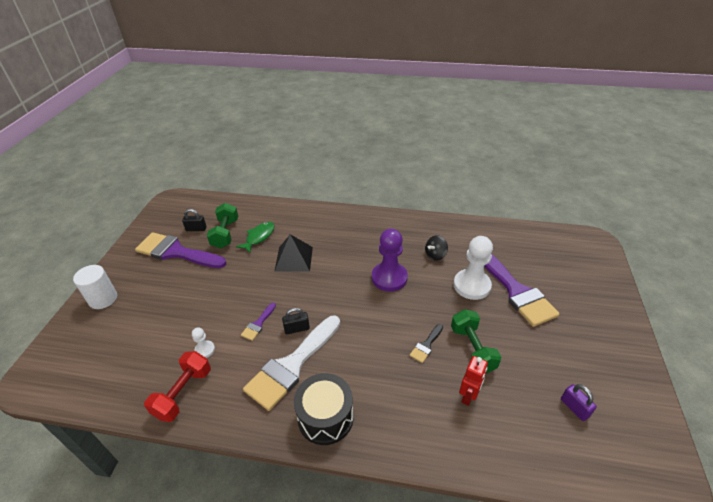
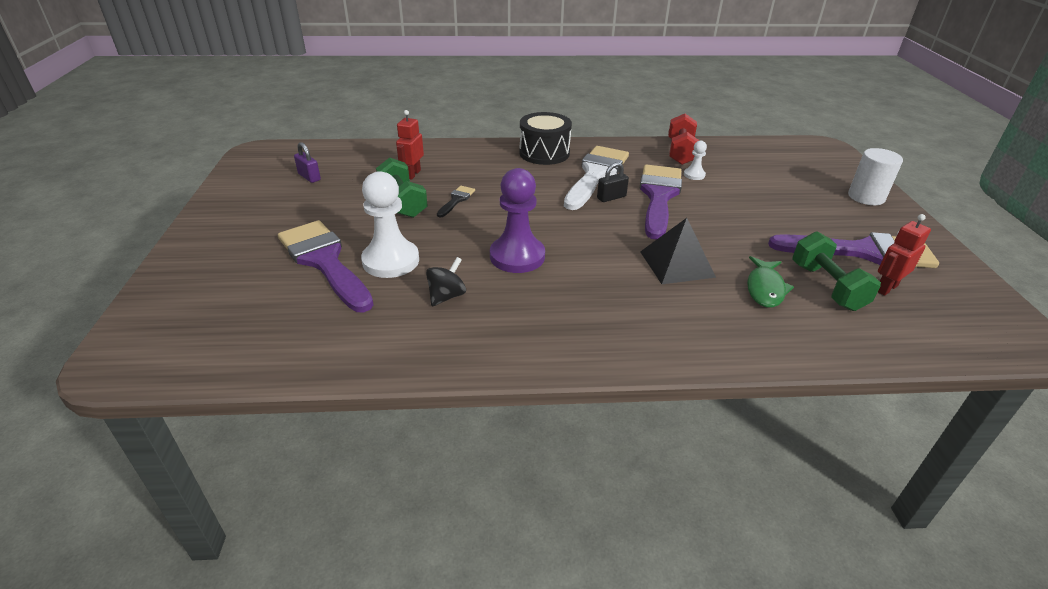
camera: 165 degrees right, 5 degrees down
(196, 229) = (886, 288): black padlock -> red robot
(258, 324) = (659, 197): purple brush -> purple brush, size x2.30

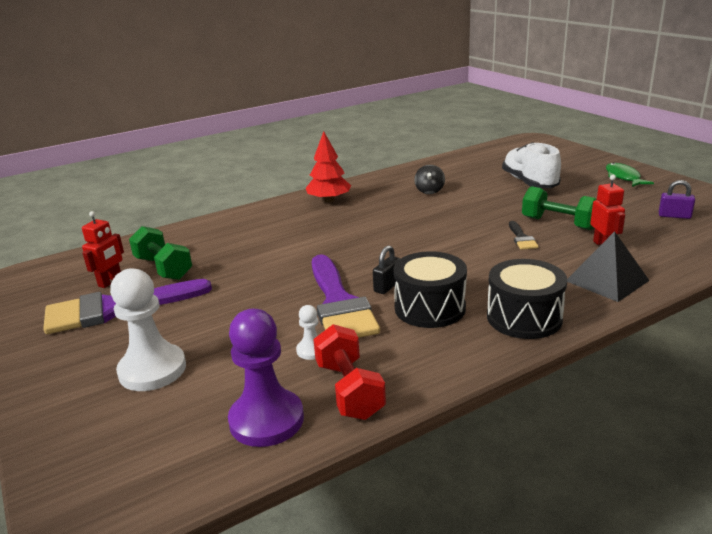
camera: 155 degrees right, 10 degrees down
(324, 261) = (529, 183): purple brush -> white shoe
(391, 261) = (492, 194): white pawn -> white pawn (152, 370)
(517, 256) = (414, 219): purple pawn -> purple pawn (266, 420)
(587, 334) = (329, 200): none -> red tree
(595, 174) = (430, 308): white brush -> black drum
(677, 264) = (291, 249): black pyramid -> black pyramid (607, 280)
(765, 288) = (216, 253): green fish -> green fish (623, 177)
(866, 197) = (69, 393): white cylinder -> none

